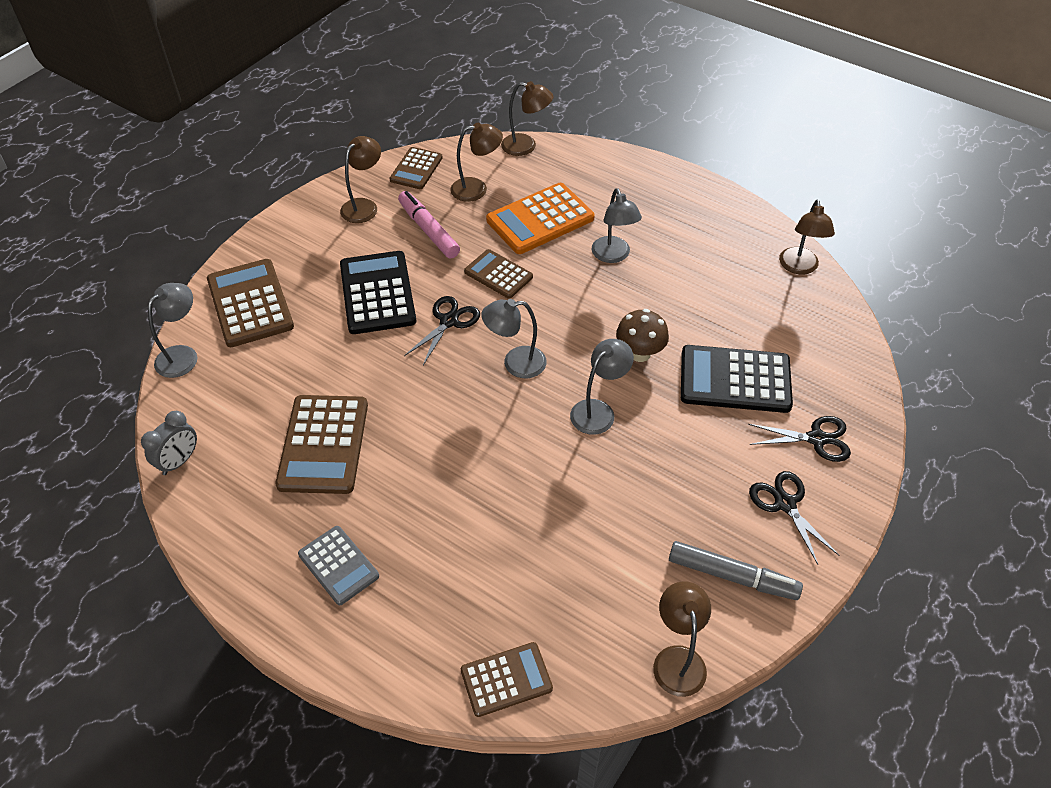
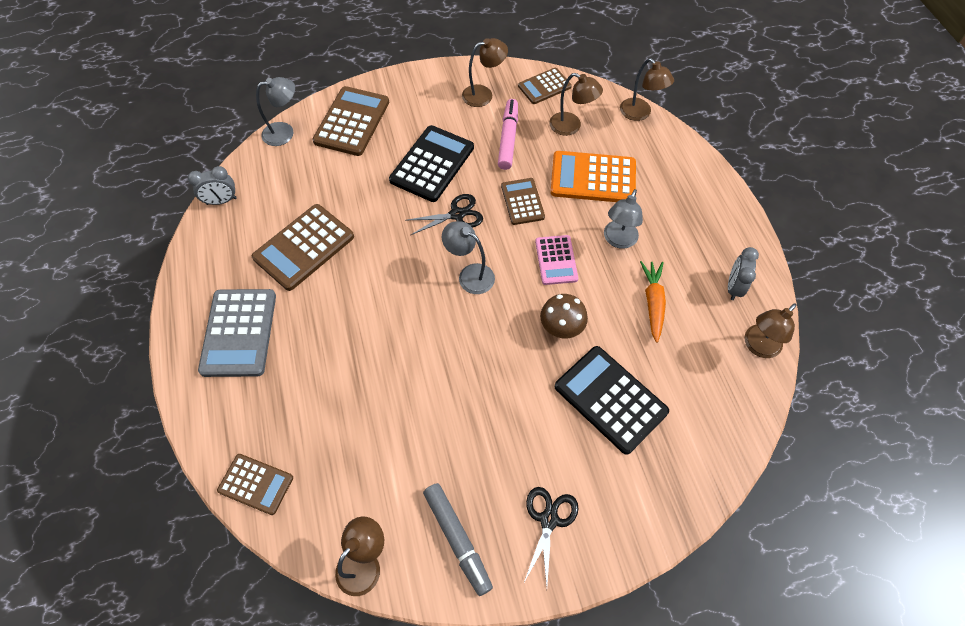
camera: 40 degrees right, 10 degrees up
(338, 565) = (239, 333): grey calculator -> grey calculator, size x1.64
(578, 303) = (556, 260): none -> pink calculator
(598, 411) = (490, 349): grey lamp -> none
(690, 286) = (653, 303): none -> orange carrot
(737, 235) = (733, 287): none -> grey clock
(816, 439) = (624, 491): black scissors -> none

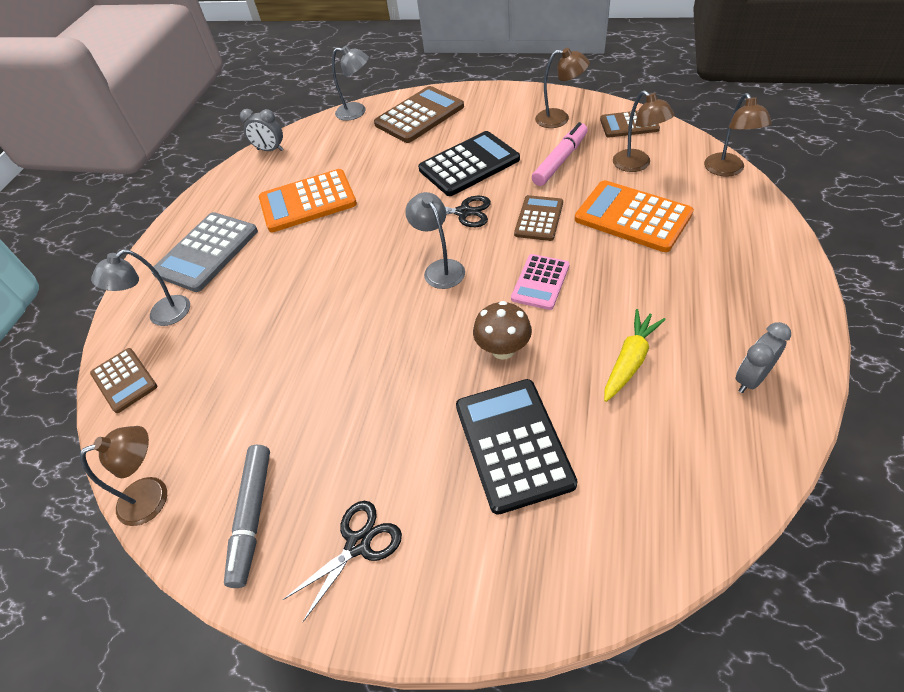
camera: 35 degrees right, 10 degrees down
(304, 247) = (307, 201): brown calculator -> orange calculator
(618, 240) = (625, 284): grey lamp -> grey lamp (161, 315)
(653, 303) = (630, 360): orange carrot -> yellow carrot
(758, 347) = (748, 460): brown lamp -> none

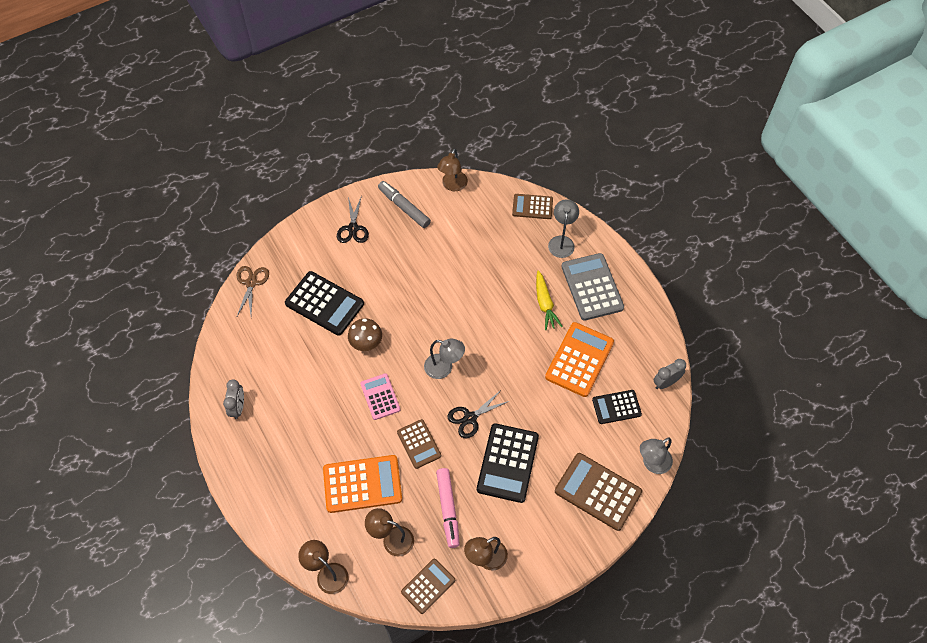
camera: 130 degrees right, 10 degrees up
(330, 155) = (616, 407): none -> black calculator
(419, 116) = (598, 491): brown calculator -> brown calculator turned 120 degrees clockwise
(610, 576) = (251, 283): none -> brown scissors
(630, 360) = (300, 379): yellow carrot -> yellow carrot (545, 304)

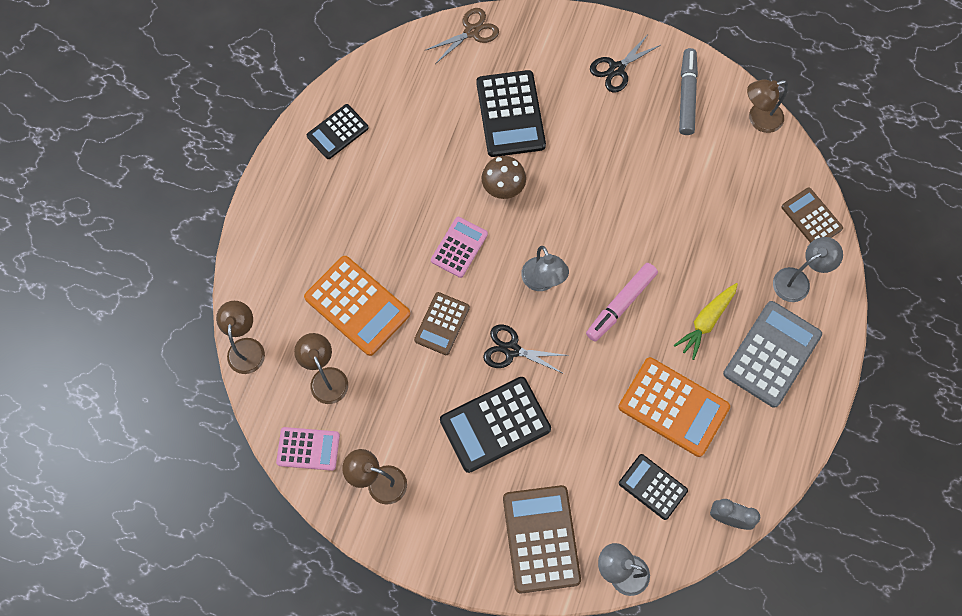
camera: 50 degrees right, 10 degrees up
(238, 407) = (337, 132): grey clock -> black calculator
(428, 586) = (308, 449): brown calculator -> pink calculator
(448, 509) = (399, 406): pink marker -> pink marker (621, 304)
(579, 359) = (673, 407): orange calculator -> orange calculator turned 45 degrees clockwise

